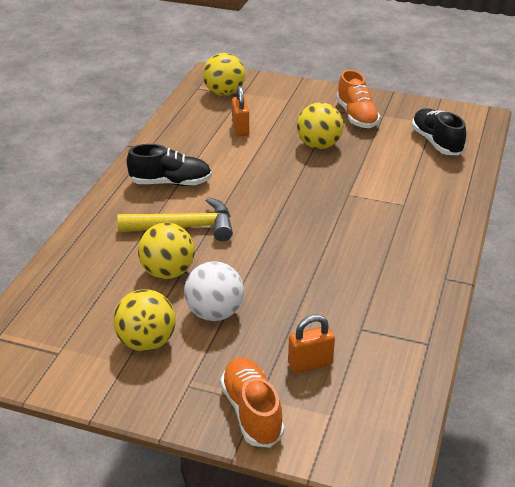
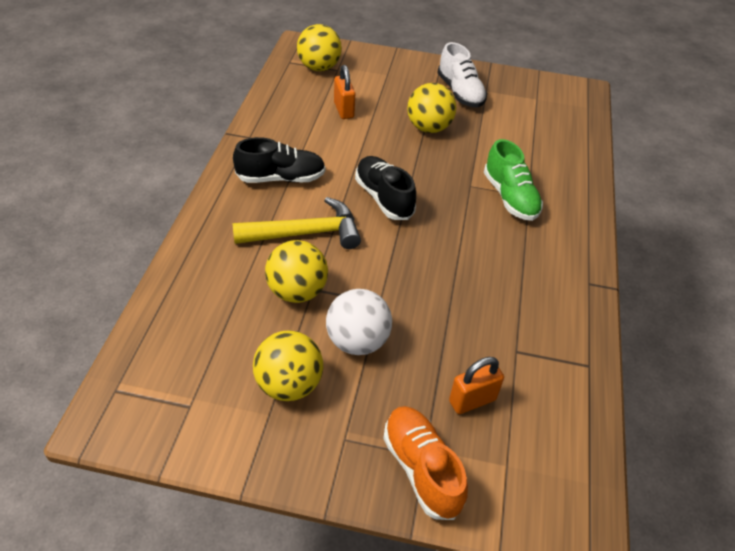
camera: 10 degrees left, 10 degrees up
(356, 116) = (460, 92): orange shoe -> white shoe
(385, 205) = (510, 197): none -> green shoe
(436, 142) = (545, 121): black shoe -> black shoe (383, 198)

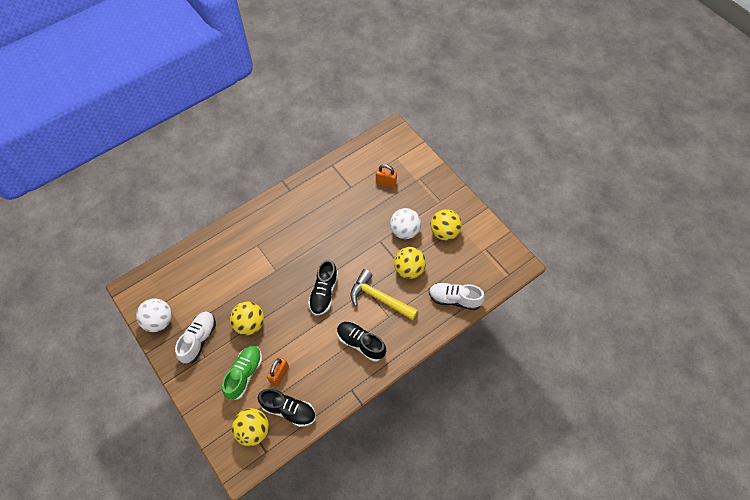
camera: 135 degrees left, 15 degrees up
(190, 295) = (454, 299): none -> white shoe
(301, 93) = (289, 410): none -> black shoe
(421, 468) = (424, 175): orange shoe -> none
(510, 197) = (266, 250): green shoe -> green shoe (244, 374)
(518, 85) = (159, 321): none -> white ball

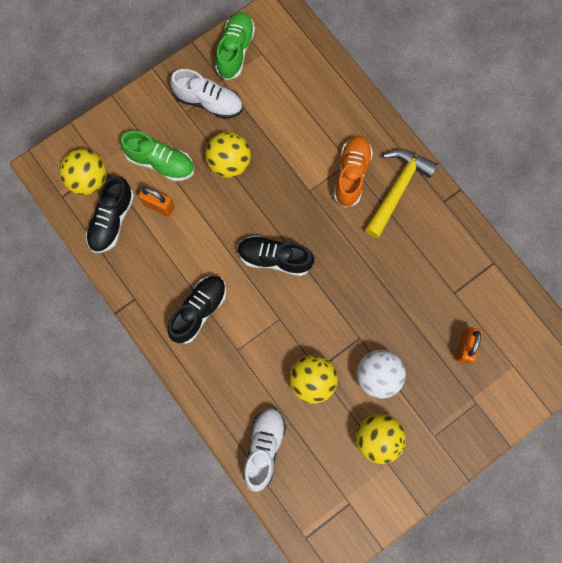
camera: 90 degrees right, 15 degrees up
(159, 321) = (235, 51): white ball -> green shoe
(266, 243) = (351, 174): none -> orange shoe
(379, 298) = (266, 336): yellow hammer -> yellow hammer (397, 189)

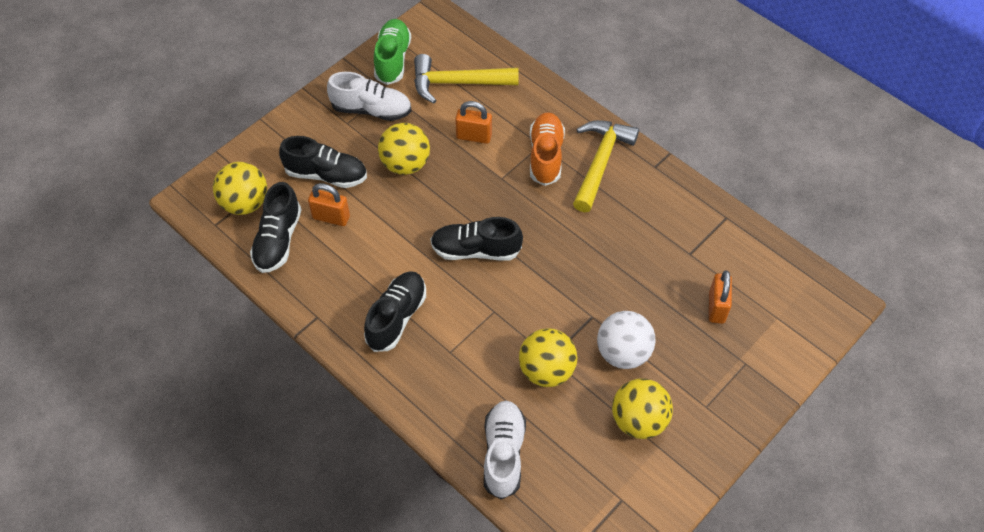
camera: 10 degrees left, 20 degrees down
(161, 162) = (326, 175): green shoe -> black shoe
(288, 85) = (457, 83): none -> yellow hammer
(293, 144) = (474, 136): none -> orange padlock

